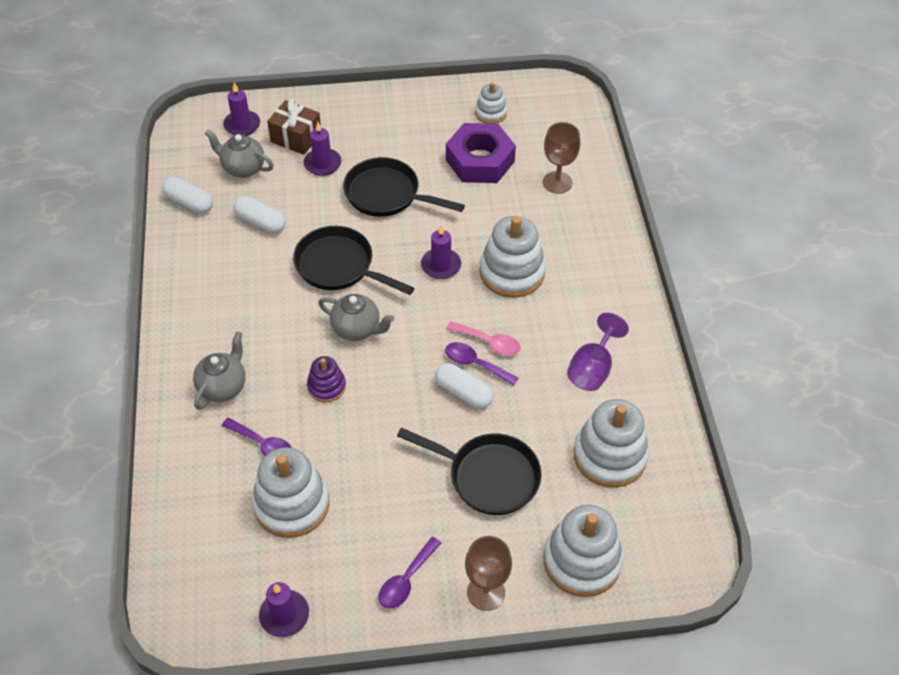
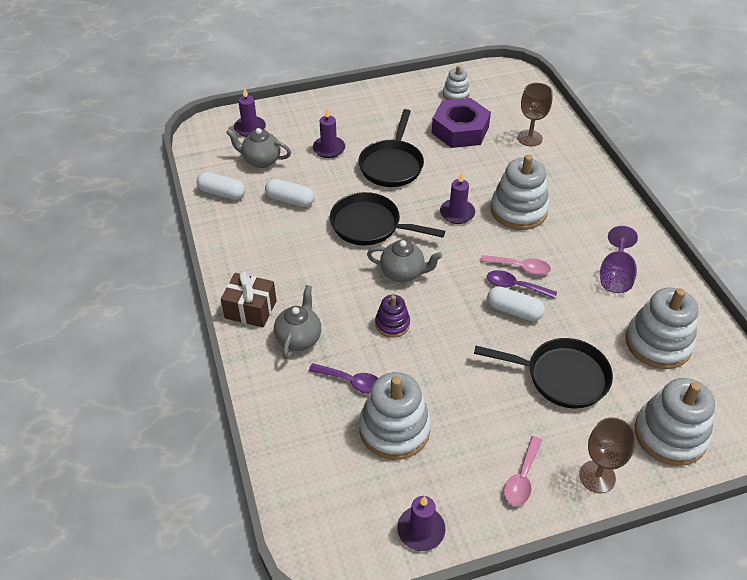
camera: 10 degrees left, 5 degrees down
(296, 137) = (299, 132): brown gift -> brown gift (250, 309)
(387, 194) = (392, 165): black pan -> black pan turned 90 degrees counterclockwise
(406, 579) = (522, 478): purple spoon -> pink spoon

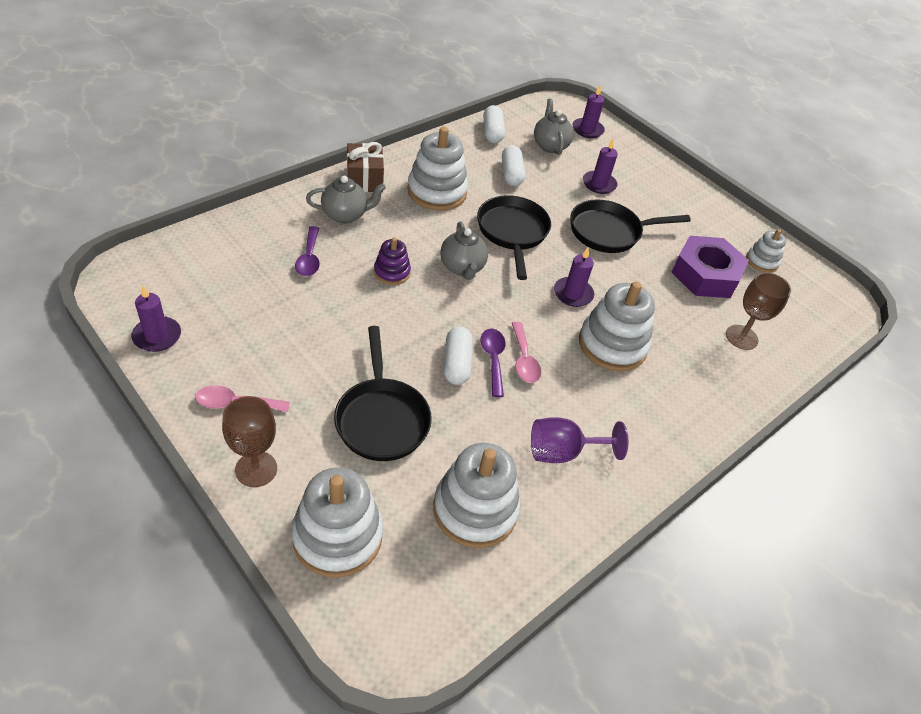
camera: 60 degrees right, 0 degrees up
(394, 429) = (265, 297): white stacking toy -> white stacking toy (437, 192)

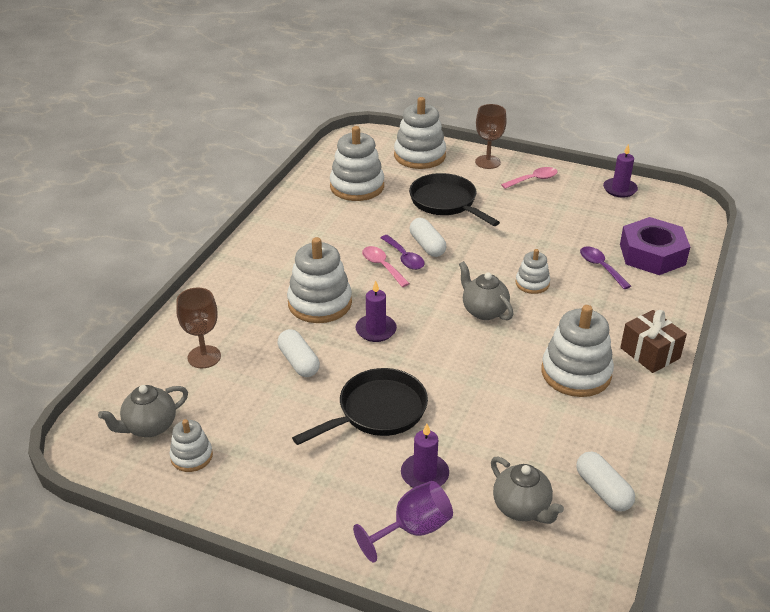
camera: 160 degrees right, 10 degrees down
(345, 215) = (620, 312): grey teapot -> grey teapot (149, 427)
(392, 272) = (532, 283): purple stacking toy -> white stacking toy
(511, 174) = (528, 435): white capsule -> white capsule (298, 362)
(512, 233) = (469, 364): black pan -> none
(562, 452) = (321, 227): purple goblet -> purple goblet (413, 529)
(587, 130) = (497, 572): purple candle -> none
(705, 274) = (255, 408): purple nut -> purple nut (652, 254)

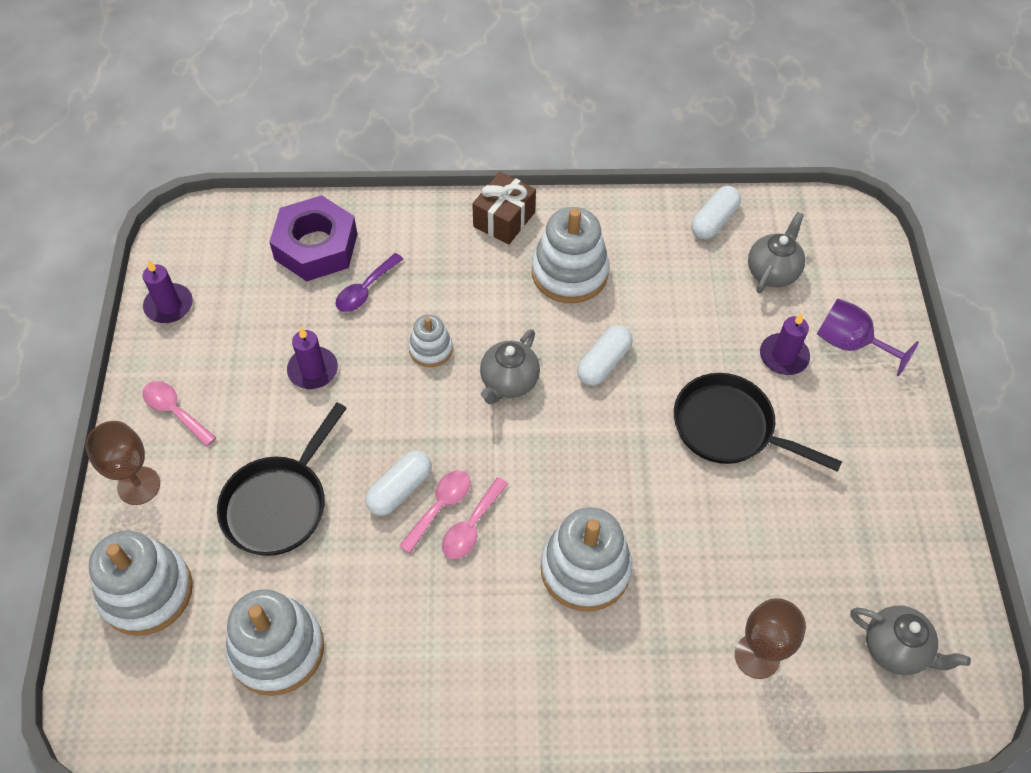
camera: 115 degrees left, 20 degrees up
(191, 456) = (902, 577): white stacking toy -> none
(298, 362) = (703, 541): white capsule -> white capsule (603, 363)
(376, 330) = (602, 482): purple candle -> purple candle (313, 370)
(404, 258) = (440, 507): purple spoon -> pink spoon

